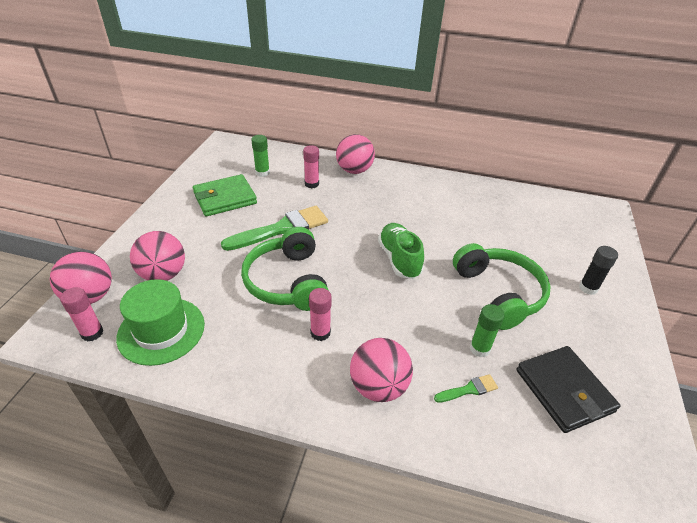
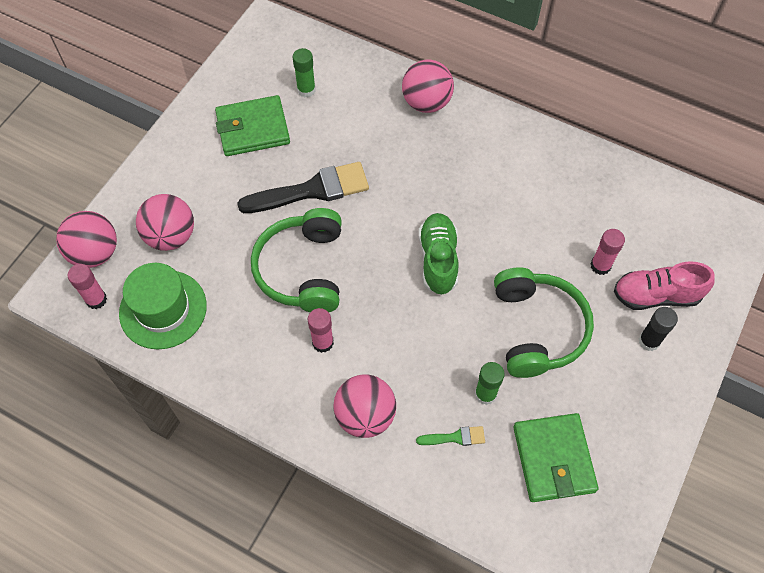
camera: 15 degrees right, 20 degrees up
(282, 229) = (312, 190): green brush -> black brush
(311, 184) = (364, 119): pink glue stick -> pink glue stick (600, 265)
(564, 390) = (553, 459): black wallet -> green wallet
(575, 258) = (656, 295): none -> pink shoe

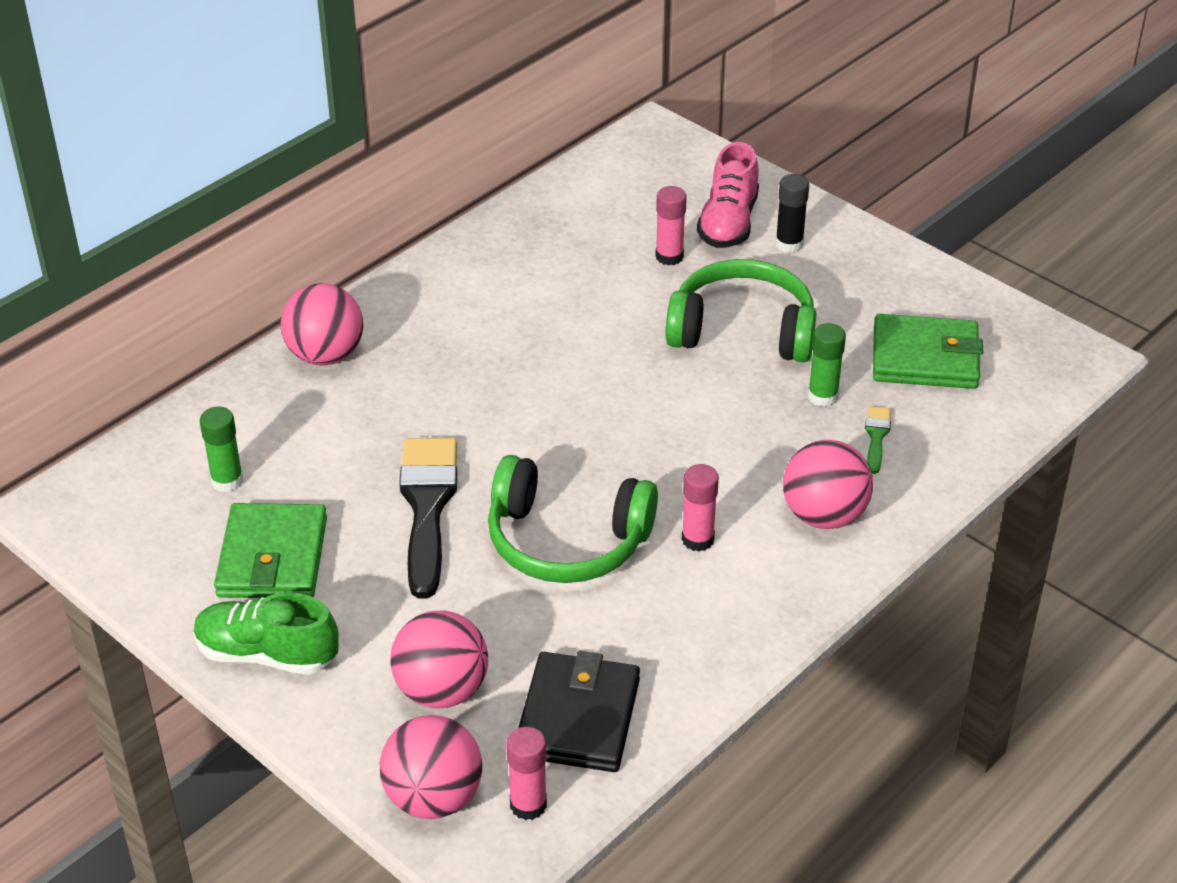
camera: 75 degrees left, 20 degrees down
(163, 309) = (578, 717): green hat -> black wallet
(438, 260) = (604, 398): green shoe -> green shoe (267, 654)

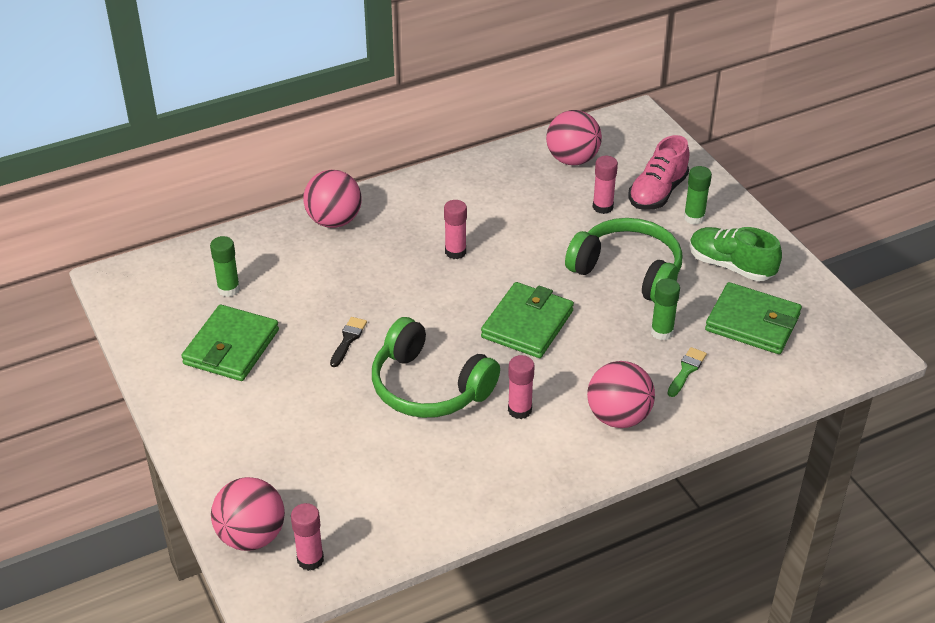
camera: 20 degrees right, 0 degrees up
(267, 654) = (195, 410): green shoe -> green shoe (731, 266)
(427, 507) = (348, 340): black brush -> black brush, size x0.46
(441, 690) = (293, 466): pink ball -> pink ball (572, 159)
(510, 358) = (455, 252): none -> pink glue stick
(578, 717) = (374, 510): black wallet -> none
(651, 428) = (527, 324): none -> green wallet
(789, 244) = (694, 218): black glue stick -> green glue stick

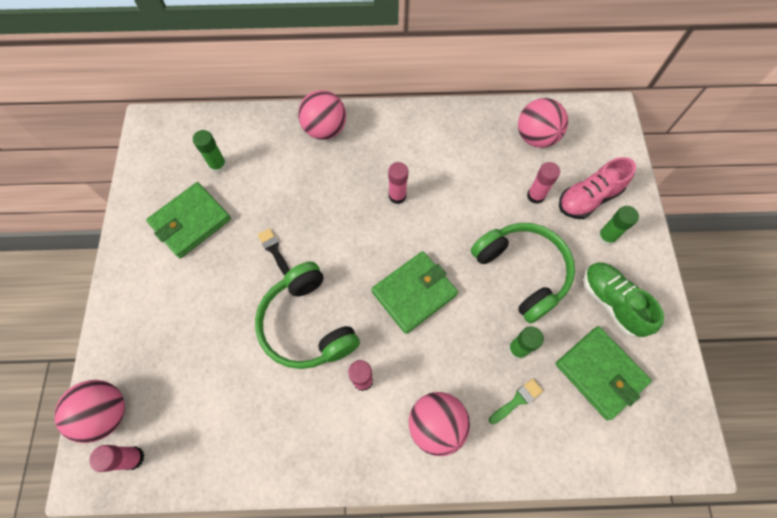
camera: 25 degrees right, 25 degrees up
(348, 340) = (274, 250): black brush -> black brush turned 75 degrees counterclockwise

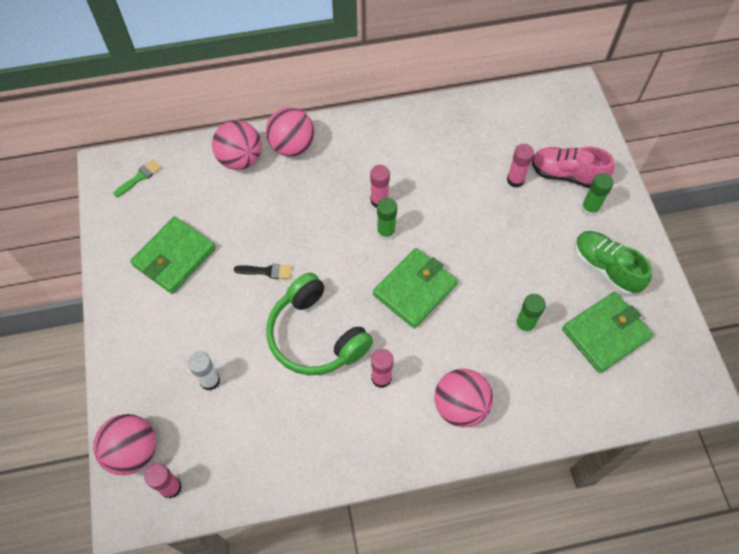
camera: 10 degrees left, 5 degrees down
(195, 353) = (210, 380): none -> white glue stick
(218, 165) = (190, 198): green glue stick -> green glue stick (386, 232)
(274, 250) = (266, 271): black brush -> black brush turned 135 degrees clockwise
(517, 400) = (533, 371): green brush -> green brush (139, 177)
(522, 272) = (516, 253): green headphones -> none
(536, 137) = (505, 124): pink ball -> pink ball (240, 159)
(588, 198) = (567, 175): pink shoe -> pink shoe turned 60 degrees clockwise
(600, 373) = (605, 334): green wallet -> green wallet turned 75 degrees counterclockwise

